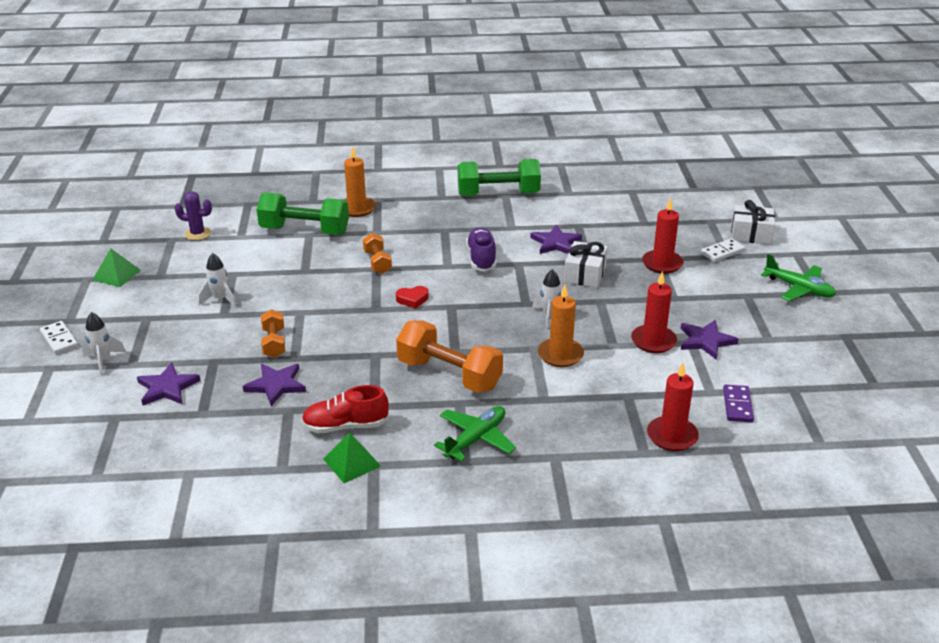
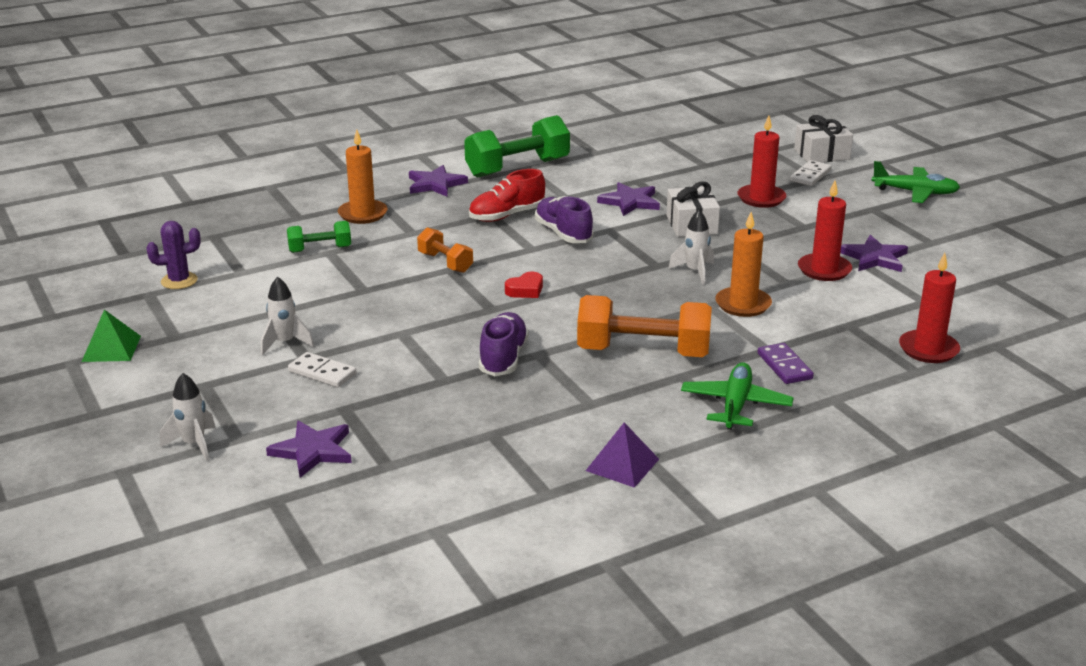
camera: 25 degrees left, 5 degrees down
(59, 339) = (104, 437): white domino -> white domino (322, 372)
(274, 343) = (403, 371): orange dumbbell -> none
(276, 385) = (451, 413): purple star -> purple star (435, 184)
(305, 231) = (320, 249): green dumbbell -> green dumbbell, size x0.54
(345, 426) = (577, 431): red shoe -> red shoe (507, 215)
(348, 351) = (503, 358): none -> purple shoe
(352, 462) = (622, 465): green pyramid -> purple pyramid
(737, 405) = (961, 307): purple domino -> purple domino (784, 366)

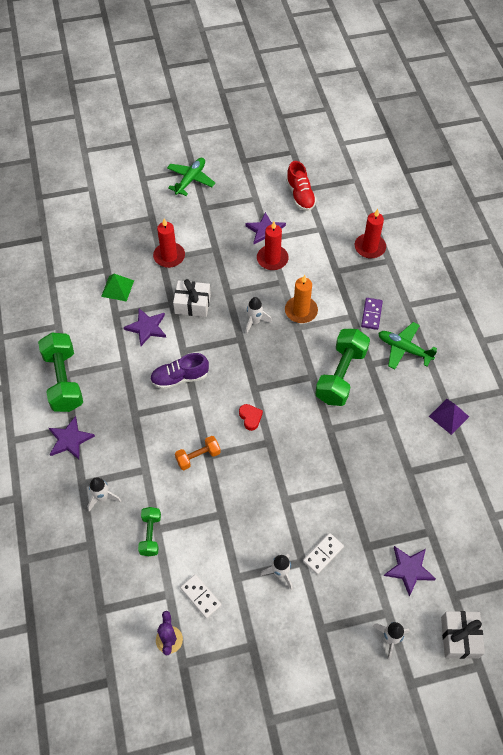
camera: 75 degrees left, 30 degrees up
(111, 348) = (258, 691): green pyramid -> green pyramid (117, 288)
(363, 214) = (102, 497): orange candle -> white rocket
(503, 358) = (330, 448): purple shoe -> none
(507, 215) = (140, 405): red shoe -> red shoe (300, 195)
(643, 352) = (341, 375): orange dumbbell -> green dumbbell
(784, 366) = (371, 314): purple domino -> purple domino turned 75 degrees counterclockwise
(810, 175) = (146, 220): white domino -> white domino (200, 596)
(821, 154) = (118, 203): white gift -> white gift (459, 637)

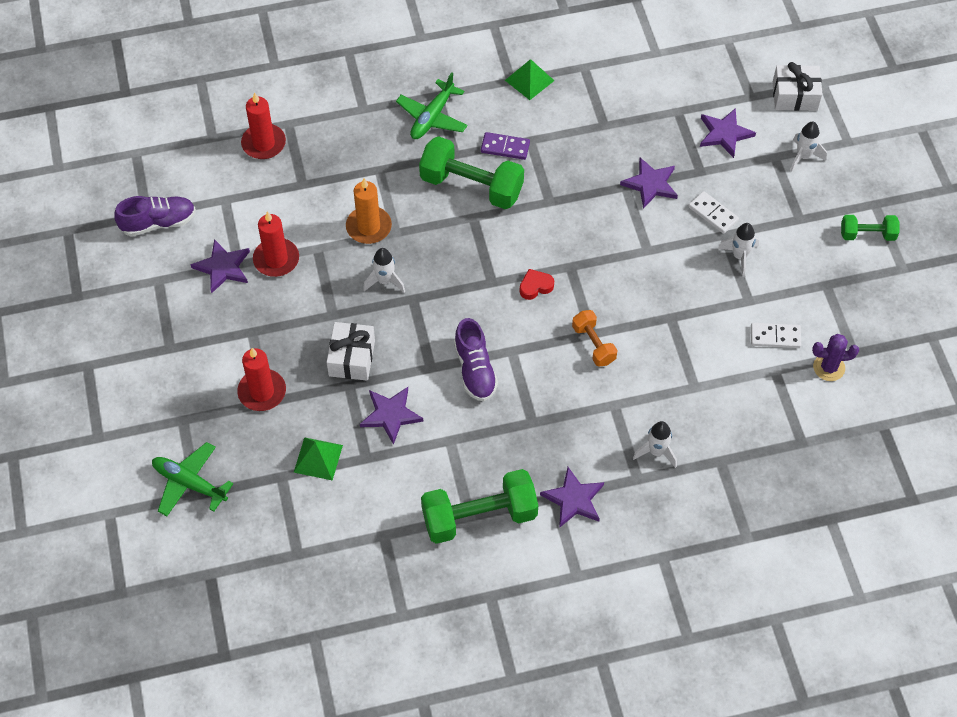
camera: 90 degrees left, 0 degrees up
(150, 535) = (703, 393): green dumbbell -> green dumbbell (867, 234)
(190, 180) = (109, 368): green plane -> green plane (189, 483)
(200, 596) = (775, 337): white domino -> white domino turned 45 degrees clockwise
(300, 195) = (158, 222): red shoe -> purple shoe
(350, 505) = (650, 184): none -> purple star
(371, 314) = (377, 148): purple domino -> purple domino (505, 147)
(449, 416) = (529, 80): purple pyramid -> green pyramid

